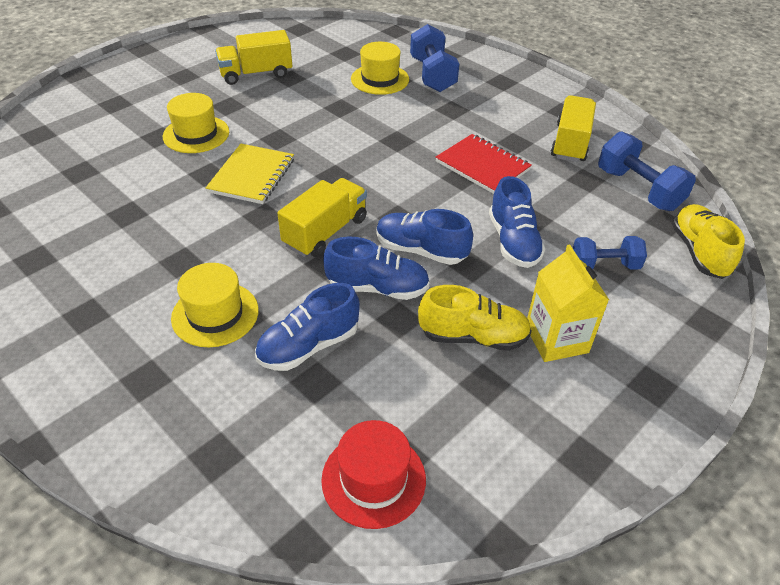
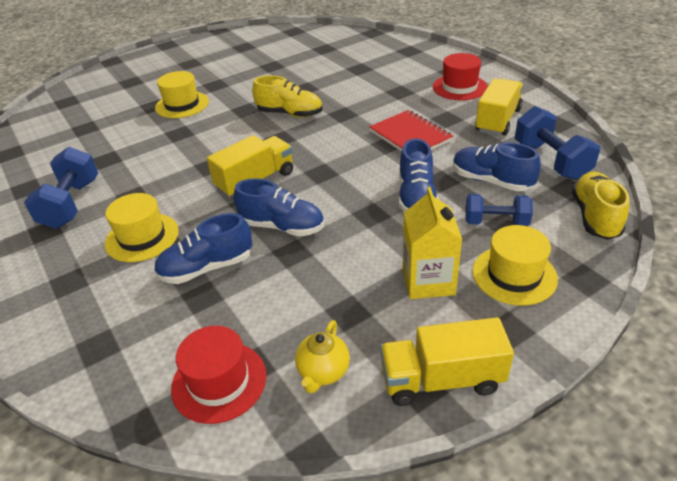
camera: 15 degrees right, 5 degrees down
(252, 176) = (213, 136): yellow notebook -> none
(256, 74) = (246, 63): yellow truck -> yellow truck (441, 379)
(380, 79) = (345, 68): yellow hat -> yellow hat (514, 275)
(421, 250) = (331, 199): blue shoe -> blue shoe (491, 181)
(432, 75) = (391, 65): blue dumbbell -> blue dumbbell (71, 204)
(473, 337) = (351, 272): yellow shoe -> yellow shoe (290, 114)
(482, 454) = (323, 372): none -> yellow teapot
(517, 102) = (459, 87): none -> red hat

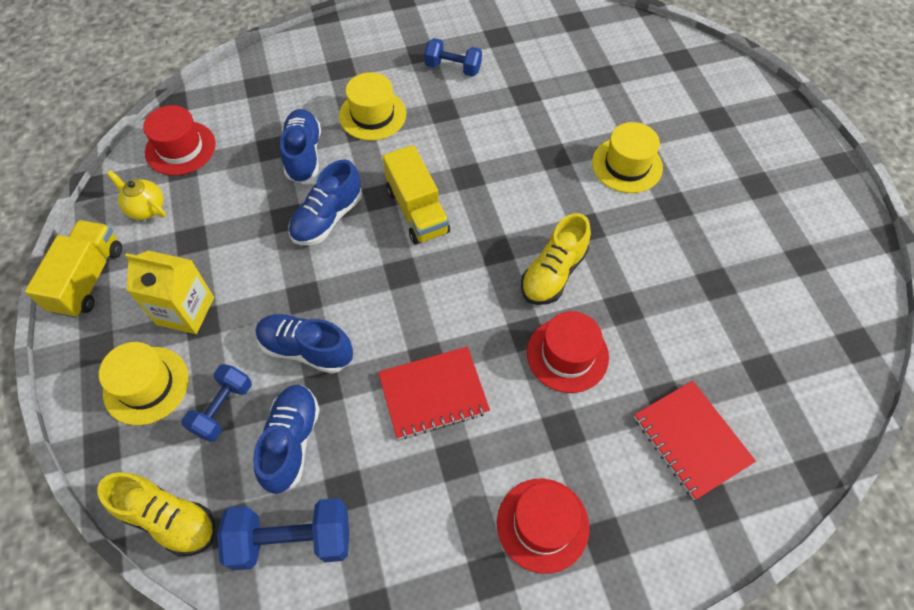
camera: 105 degrees right, 20 degrees up
(71, 204) = (453, 68): blue dumbbell -> blue dumbbell, size x0.66
(349, 99) = (567, 355): none -> red hat
(378, 60) = (691, 440): none -> red notebook
(491, 181) = (291, 442): blue shoe -> blue shoe turned 45 degrees counterclockwise
(498, 120) = (419, 528): yellow truck -> none

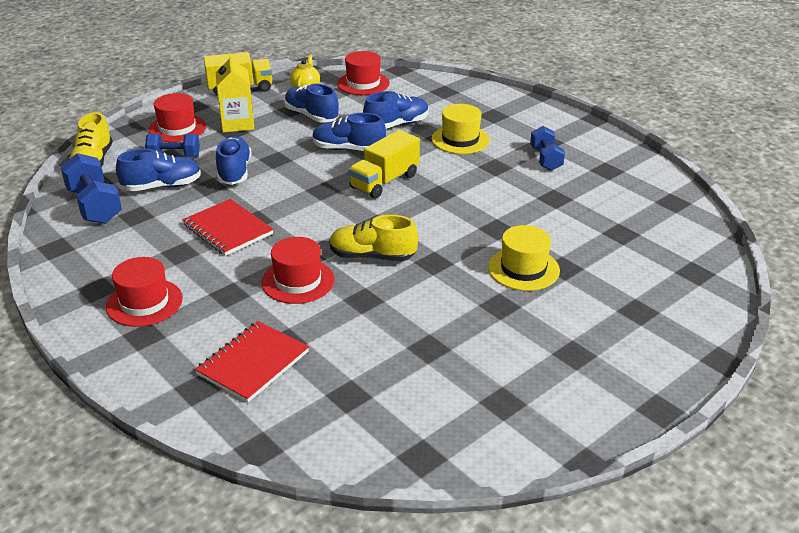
camera: 65 degrees right, 25 degrees down
(146, 385) = (177, 128): yellow hat -> red hat
(223, 226) = (311, 116): none -> blue shoe

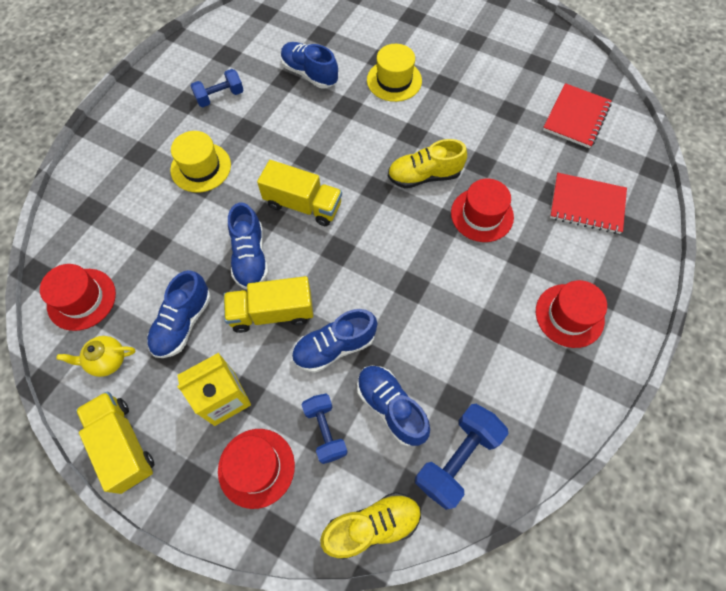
camera: 110 degrees left, 30 degrees up
(228, 229) = (438, 302): red notebook -> red notebook (576, 117)
(288, 151) = (272, 312): none -> yellow truck
(372, 256) = (424, 176): yellow shoe -> yellow shoe turned 90 degrees clockwise
(397, 125) = (183, 230): blue shoe -> blue shoe (309, 74)

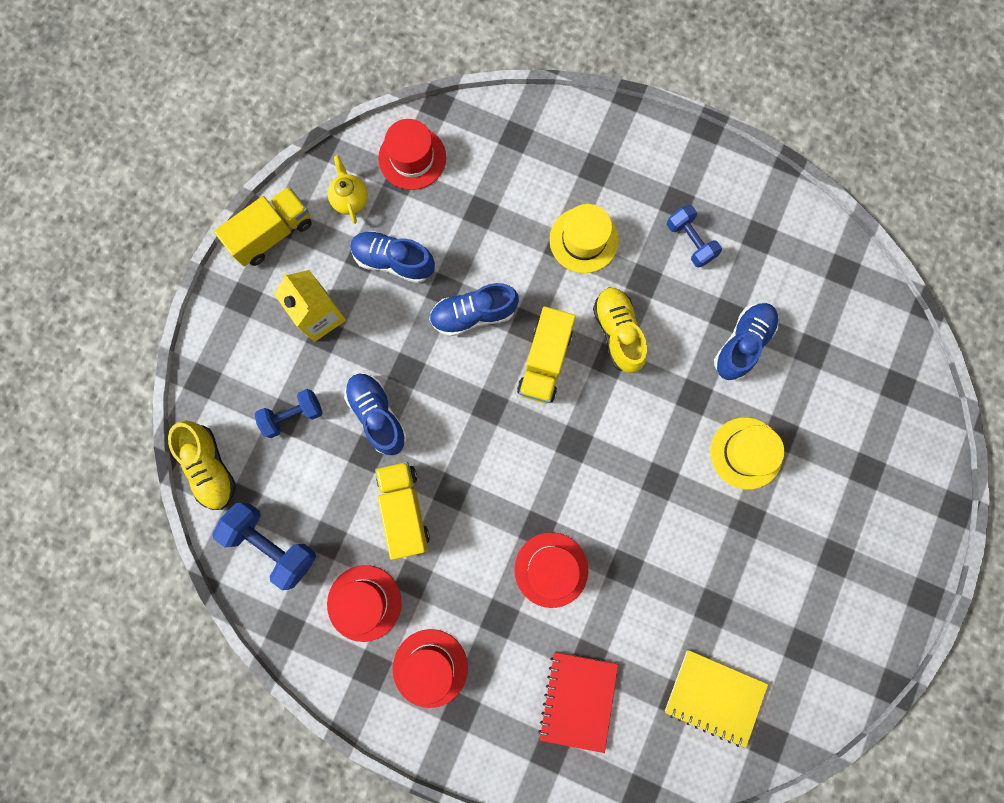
camera: 85 degrees right, 15 degrees up
(256, 467) = (257, 356): red hat -> red hat (364, 603)
(272, 312) = (411, 347): yellow truck -> yellow truck (404, 509)
(391, 407) = (319, 477): blue shoe -> none
(424, 176) = (599, 498): yellow shoe -> yellow shoe (617, 333)
(576, 117) = (714, 697): red notebook -> yellow notebook

